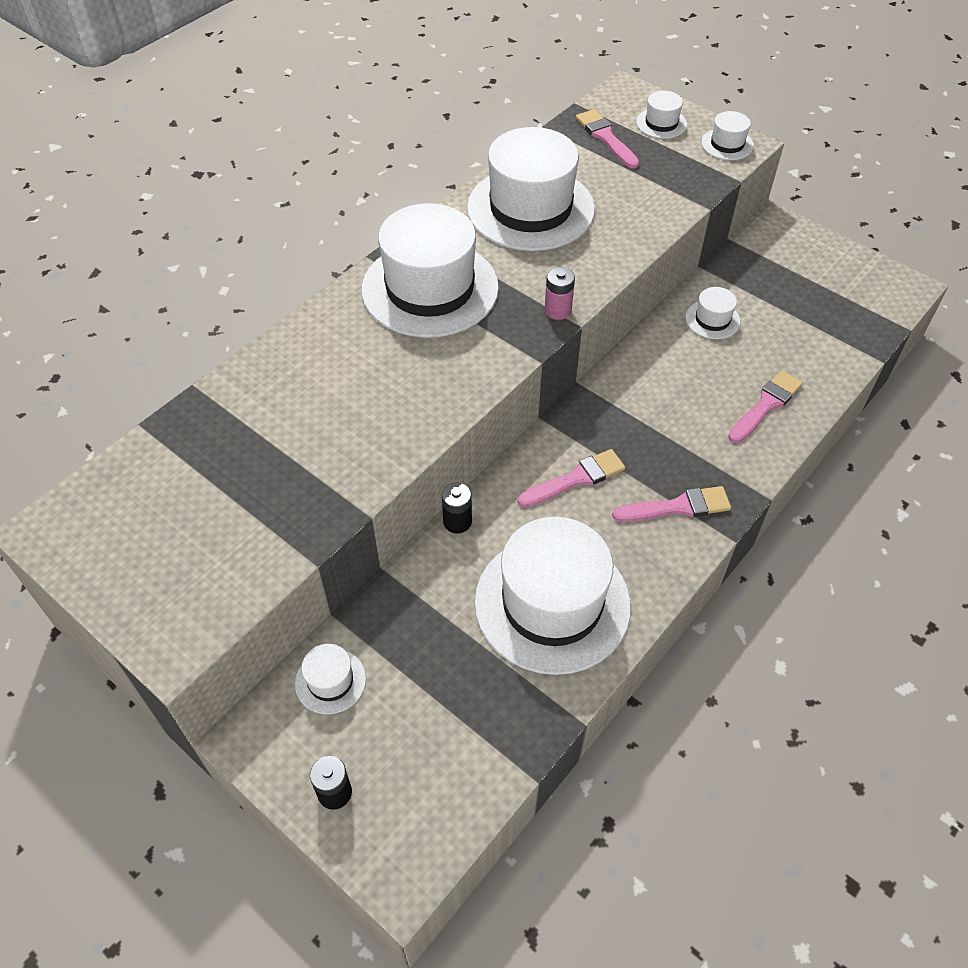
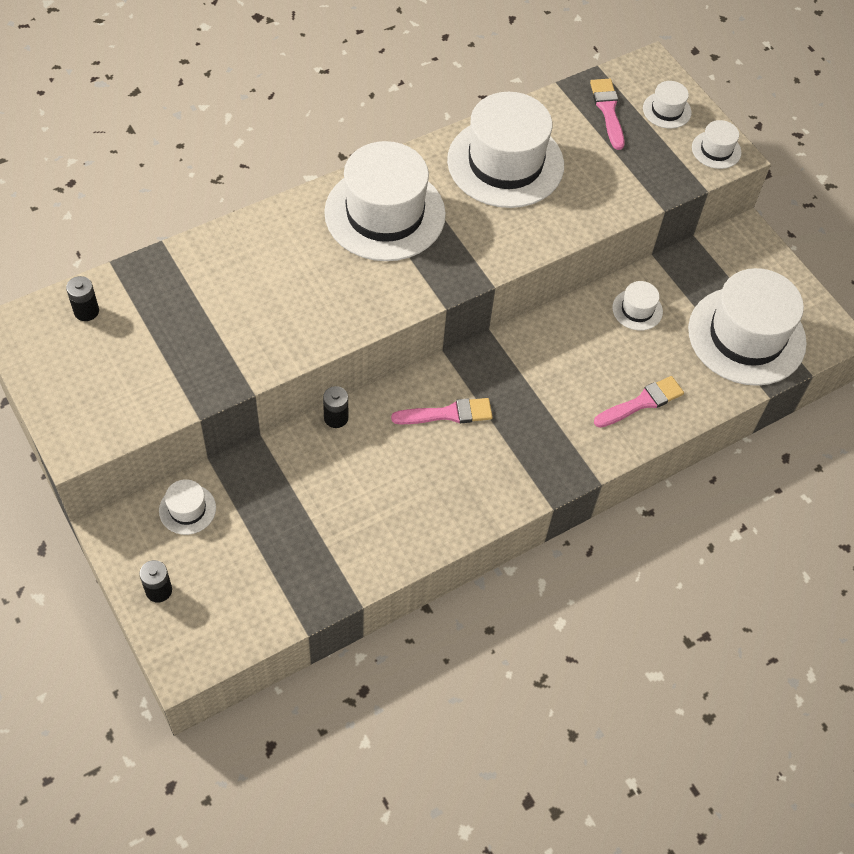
camera: 15 degrees right, 5 degrees up
(130, 486) = (86, 311): none -> black battery
(552, 603) = (381, 508): white hat -> white hat (746, 336)
(558, 310) = (482, 266): pink battery -> none
(677, 507) = (520, 464): pink brush -> none

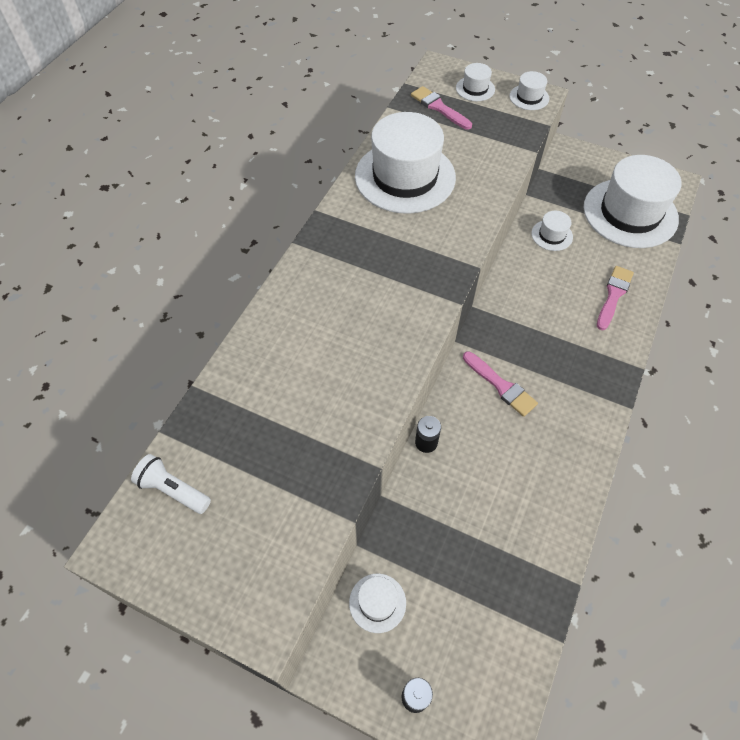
camera: 30 degrees left, 0 degrees up
(86, 311) = (173, 489): black battery -> white flashlight
(385, 213) = (353, 260): white hat -> none
(447, 414) = (501, 386): pink brush -> pink brush turned 90 degrees clockwise

